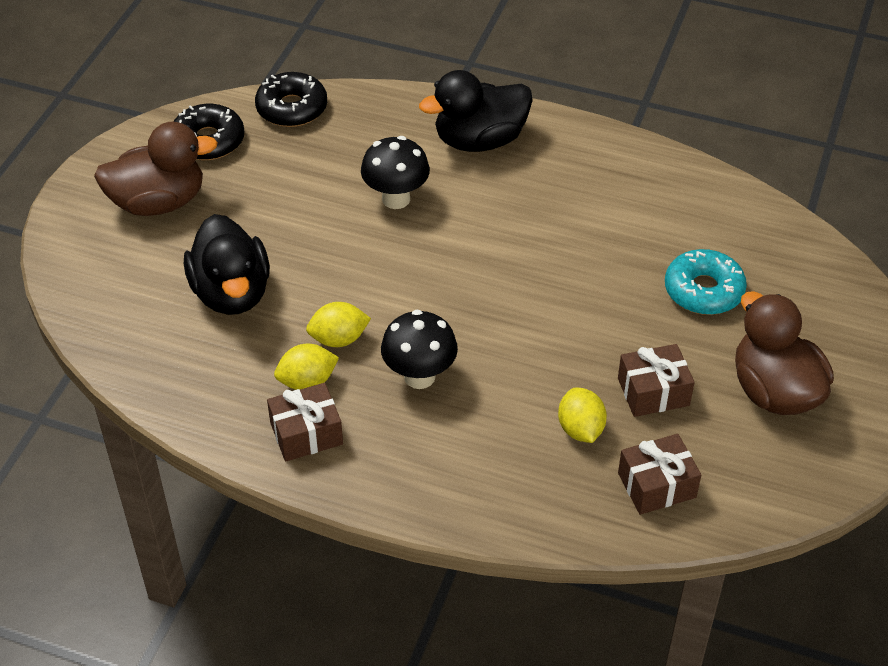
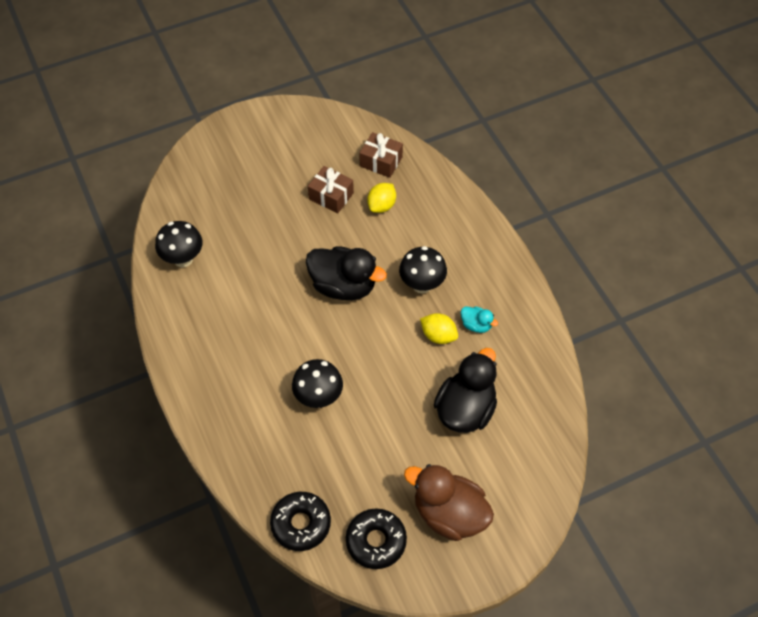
camera: 135 degrees left, 10 degrees up
(306, 433) = (502, 299): brown gift -> none
(307, 381) = (476, 325): yellow lemon -> turquoise duck
(479, 140) = (229, 398): black duck -> black duck (343, 286)
(702, 208) = (183, 259): none -> black mushroom
(703, 291) = (245, 220): turquoise donut -> none
(774, 391) = (283, 157): brown duck -> none

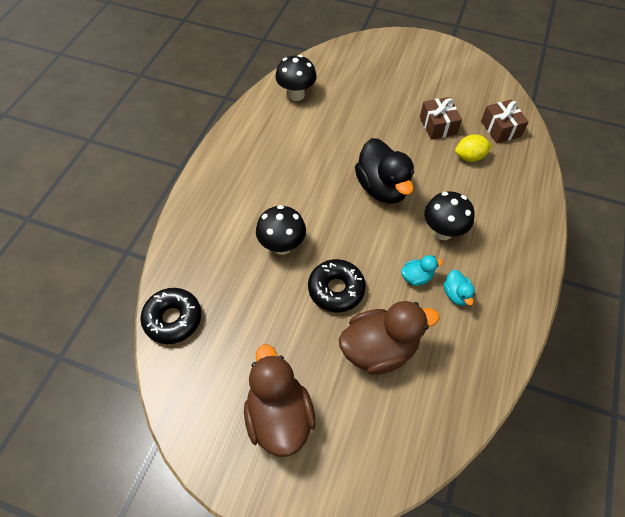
camera: 45 degrees right, 0 degrees up
(376, 541) = (205, 382): black donut -> black donut (336, 289)
(438, 335) = (416, 277): yellow lemon -> turquoise duck
(465, 409) = (379, 349): black duck -> brown duck

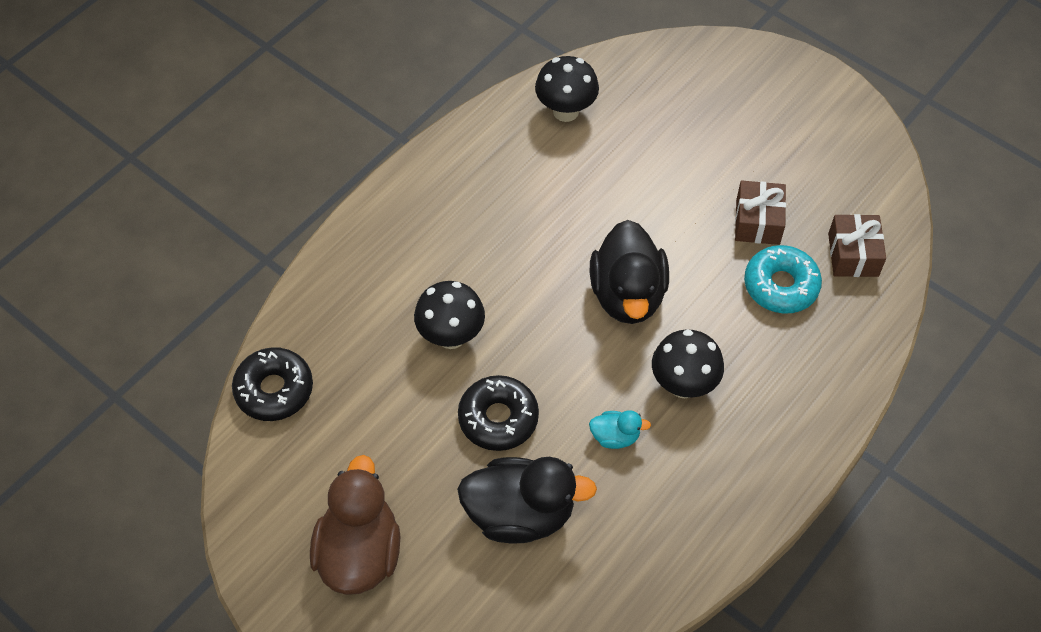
camera: 20 degrees right, 0 degrees up
(379, 349) = (520, 514): brown duck -> black duck
(456, 294) = (658, 477): turquoise duck -> none
(469, 157) = (781, 286): yellow lemon -> turquoise donut

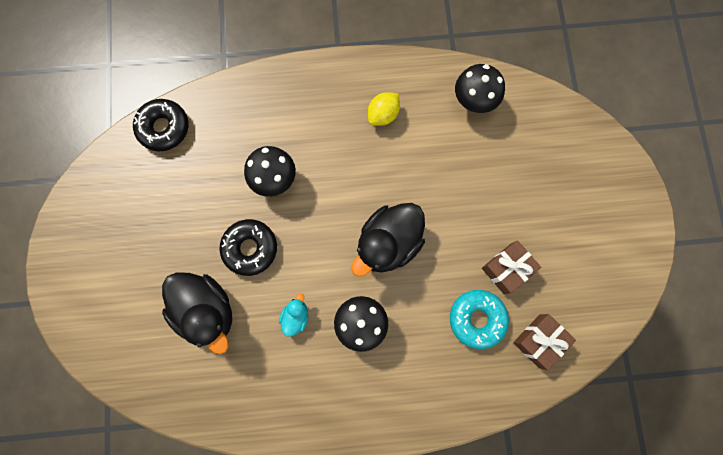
camera: 45 degrees right, 20 degrees up
(359, 552) = (116, 254): brown duck -> none
(492, 190) = (383, 115): none -> yellow lemon
(615, 437) = (296, 316): turquoise duck -> turquoise duck turned 120 degrees counterclockwise

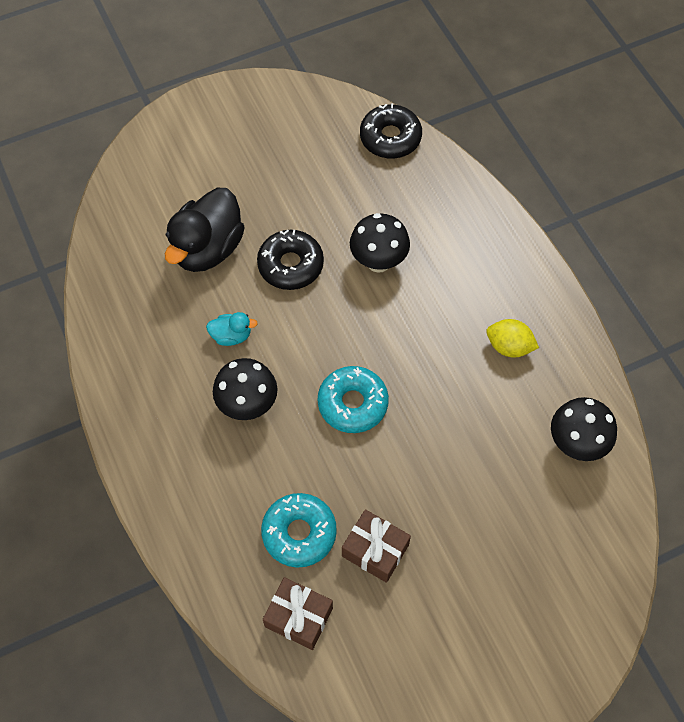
camera: 70 degrees right, 15 degrees down
(388, 243) = (352, 403): black duck -> turquoise donut

